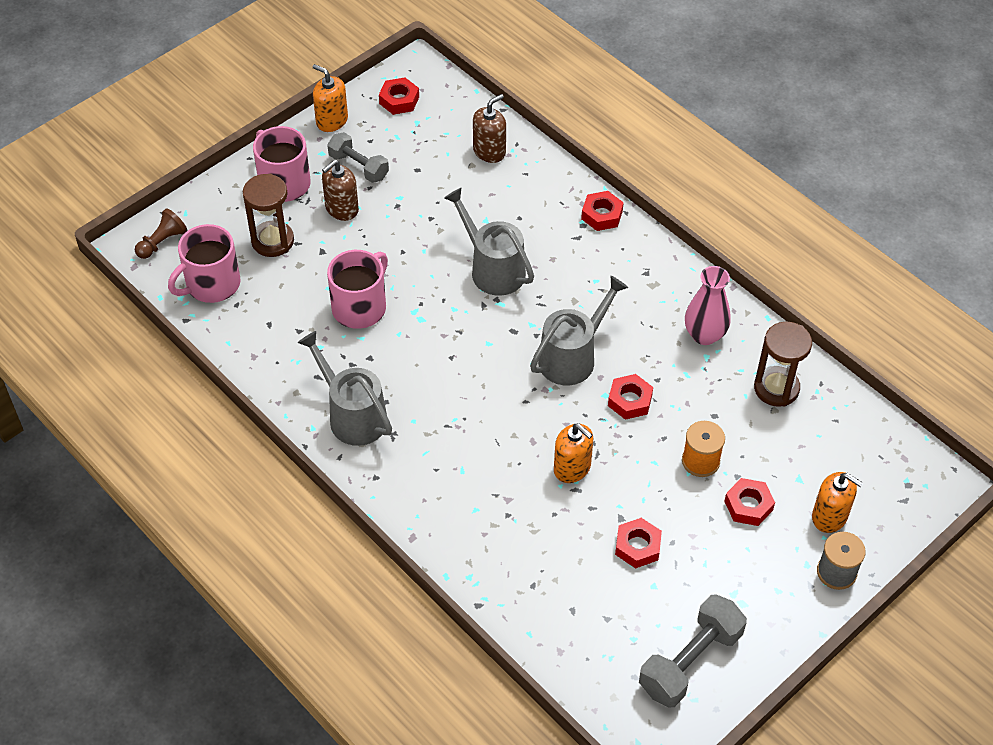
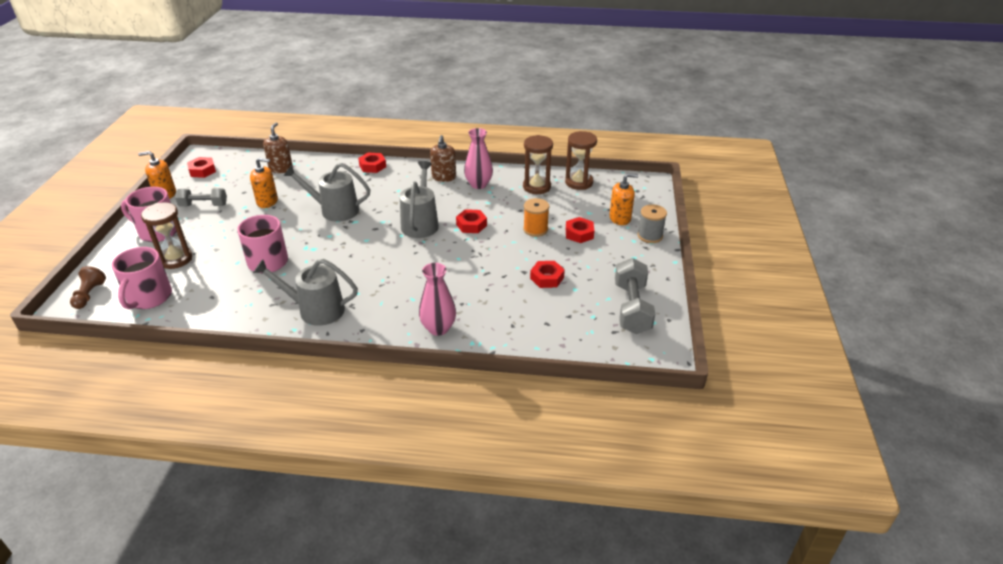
camera: 40 degrees left, 15 degrees down
(341, 209) = (210, 226): brown soap dispenser -> brown soap dispenser (444, 177)
(452, 532) = (438, 328): none -> pink vase
(572, 468) = (474, 265): orange soap dispenser -> orange soap dispenser (267, 201)
(842, 417) = (579, 182): none -> brown hourglass

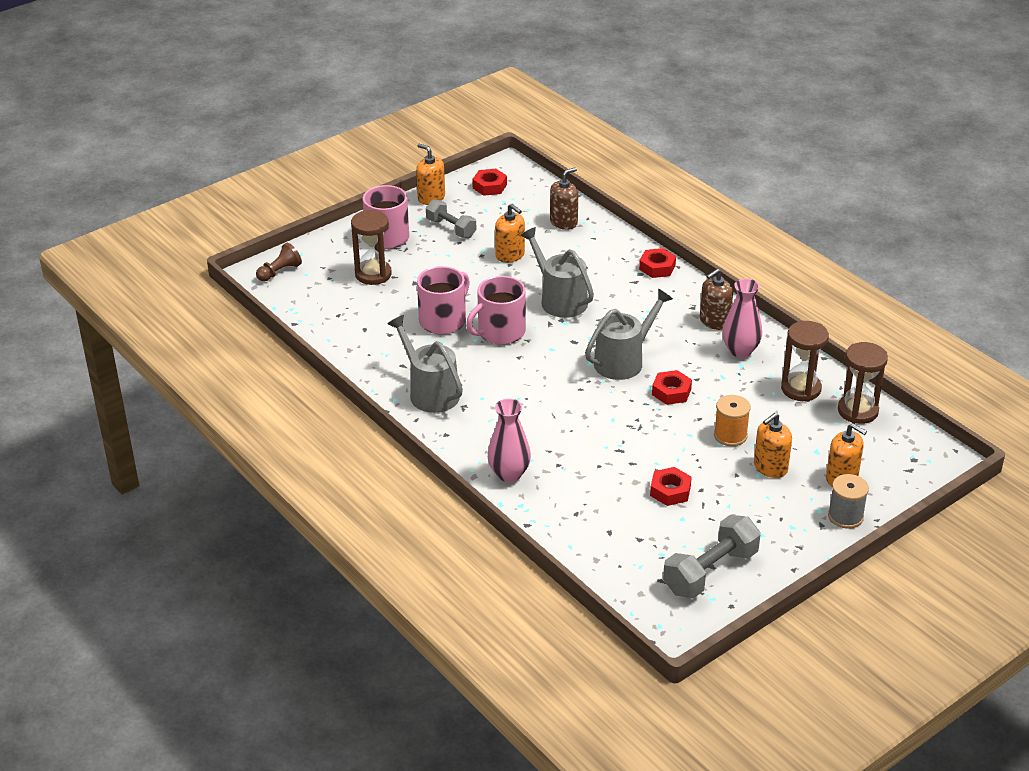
camera: 45 degrees right, 0 degrees up
(149, 297) = (318, 301): pink mug -> pink mug (500, 332)
(579, 234) = (770, 467): red nut -> orange soap dispenser

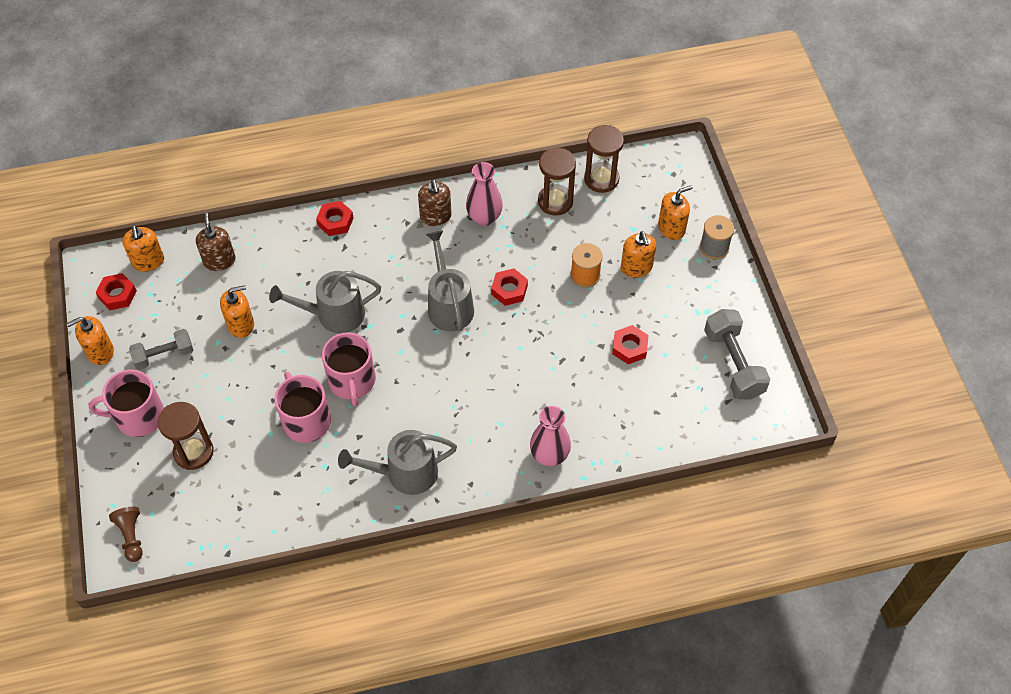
camera: 65 degrees left, 20 degrees up
(533, 189) = (148, 261): none -> orange soap dispenser

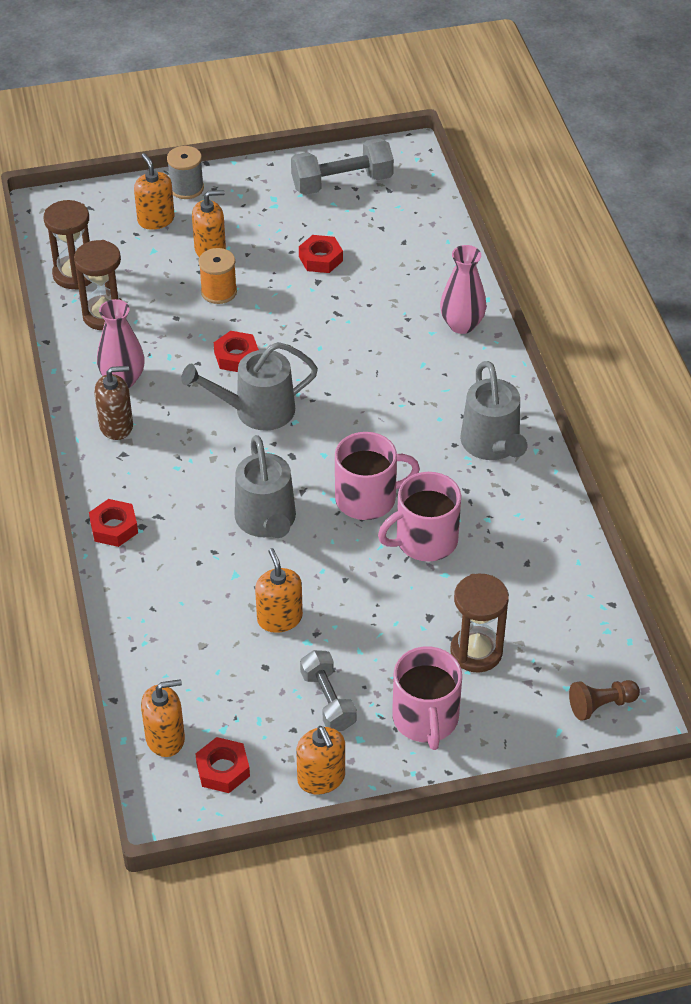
camera: 90 degrees left, 10 degrees down
(219, 260) = (170, 652): brown soap dispenser -> none

